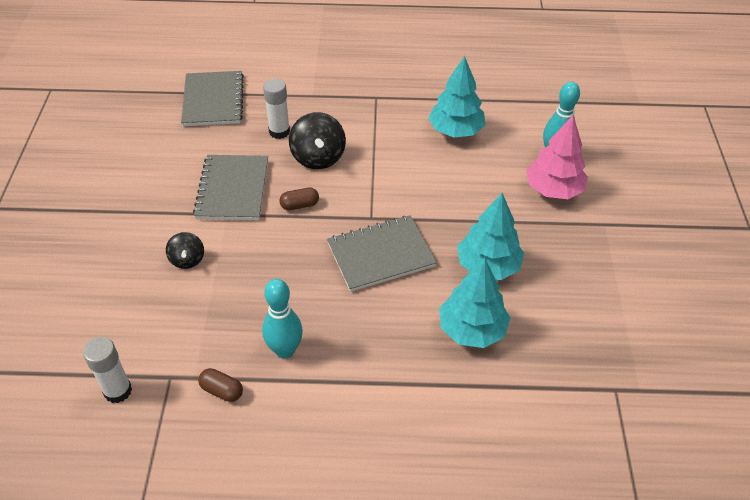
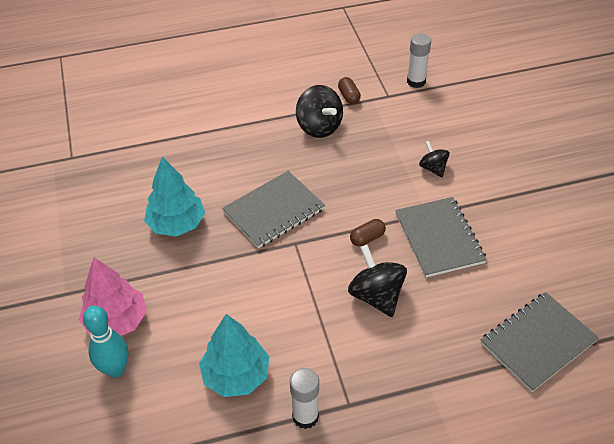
camera: 165 degrees right, 0 degrees up
(213, 100) = (538, 342): grey notebook -> grey notebook turned 75 degrees clockwise
(222, 390) = (349, 96): brown capsule -> brown capsule turned 60 degrees clockwise
(279, 132) = (435, 318): white glue stick -> white glue stick (305, 416)
(285, 350) = (319, 127): turquoise bowling pin -> black spinning top
(472, 329) = (183, 171): turquoise tree -> none

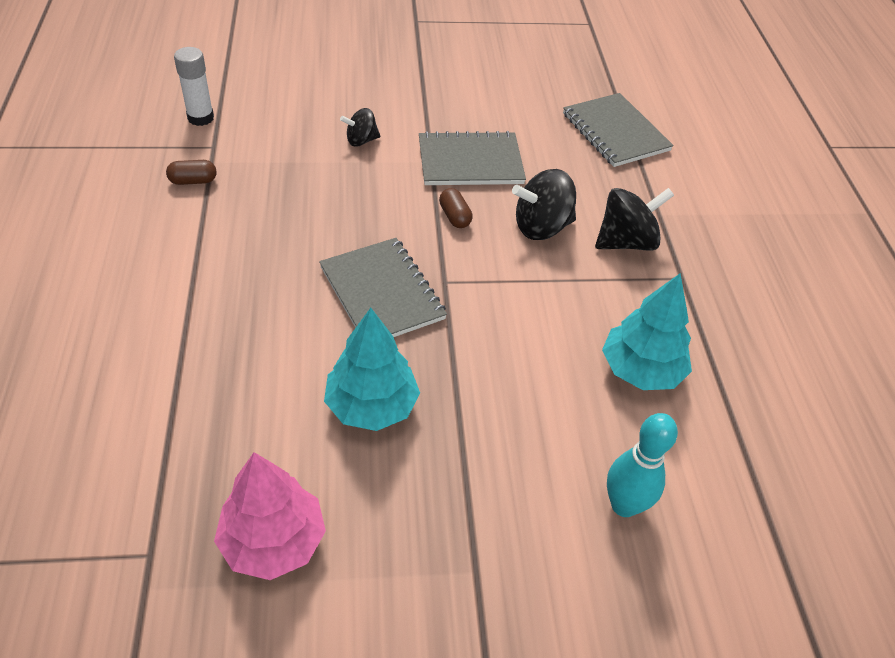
camera: 85 degrees left, 0 degrees up
(116, 321) = (541, 499): pink tree -> pink tree (273, 541)
(305, 416) = (696, 316): white glue stick -> none
(319, 127) = (239, 220): black spinning top -> black spinning top (626, 242)

